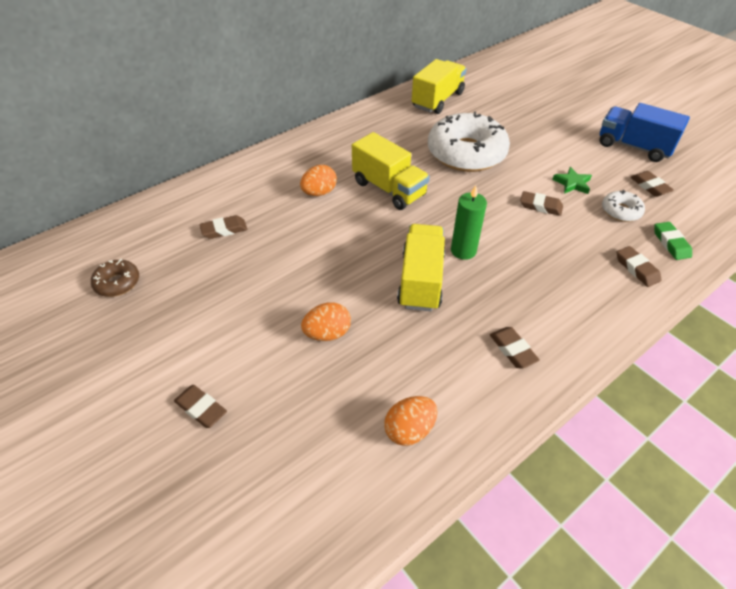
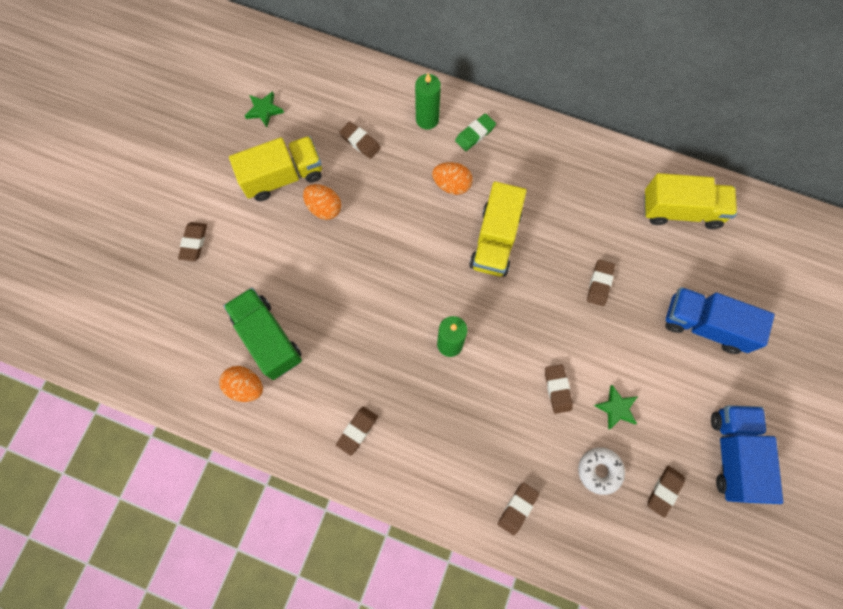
camera: 60 degrees right, 25 degrees up
(117, 283) = (264, 110): brown donut -> green star
(247, 183) = (427, 119): none -> green candle
(327, 333) = (298, 285): orange egg -> orange egg (324, 208)
(367, 384) = (268, 338): none -> green truck
(421, 280) = (392, 326): yellow truck -> yellow truck (283, 177)
(466, 153) = (599, 284): white donut -> brown eraser
(530, 122) = (704, 325): none -> blue truck
(671, 243) = (577, 533): green eraser -> green eraser (475, 134)

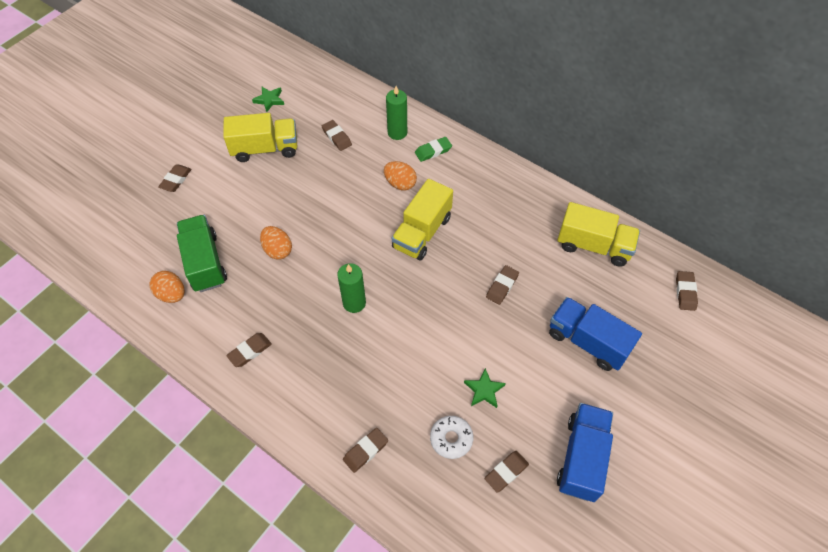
camera: 15 degrees right, 15 degrees down
(324, 208) = (289, 178): orange egg -> orange egg (278, 250)
(557, 389) = (436, 361): brown eraser -> brown eraser (685, 292)

